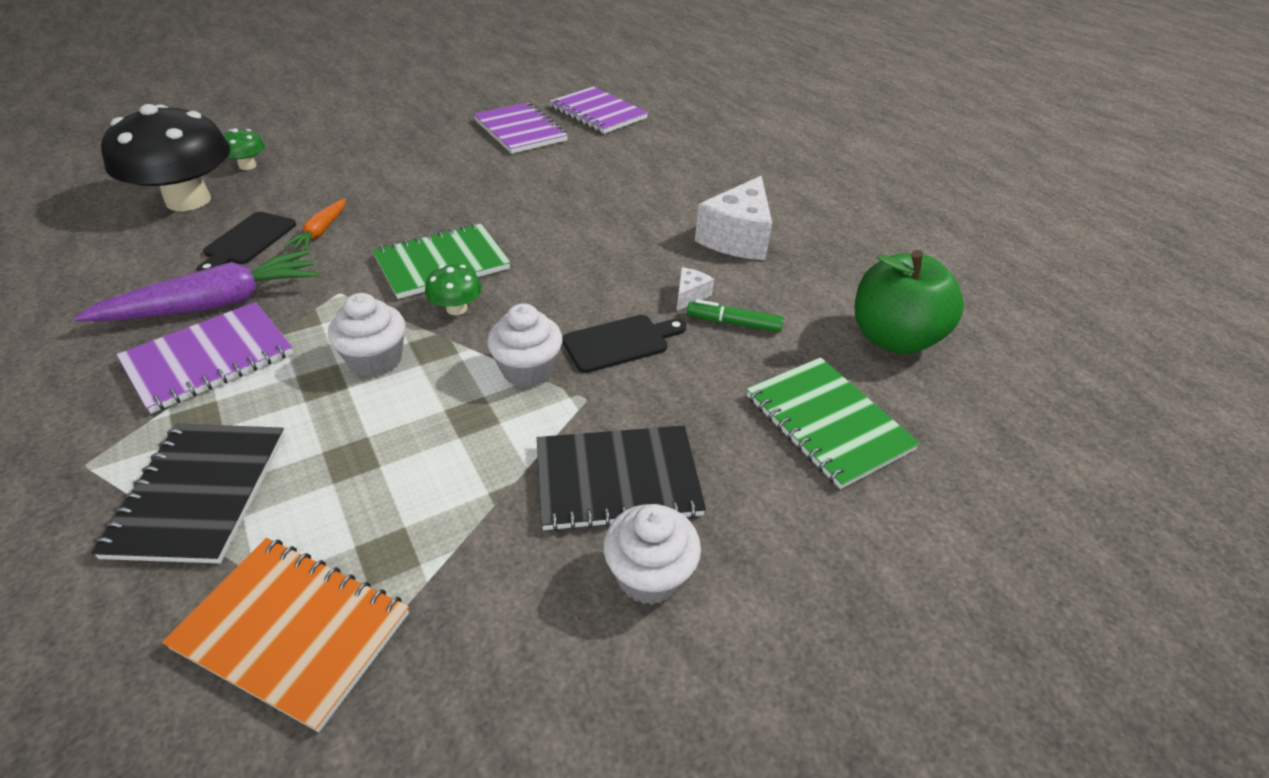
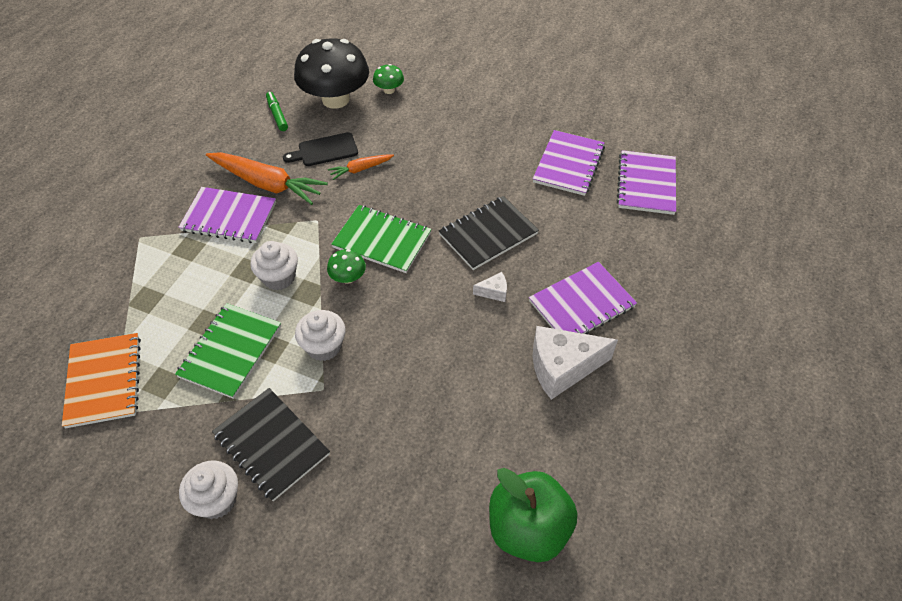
camera: 55 degrees right, 10 degrees up
(200, 493) = (150, 288): black notebook -> black notebook (488, 234)
(216, 303) = (267, 184): purple carrot -> orange carrot
(620, 342) = (385, 373): black cutting board -> none
(680, 197) = (581, 304): none -> purple notebook
(690, 296) = (465, 380): white cheese -> white cheese (494, 292)
(733, 323) = (458, 421): green marker -> green marker (277, 115)
(828, 423) = (400, 528): green notebook -> green notebook (231, 351)

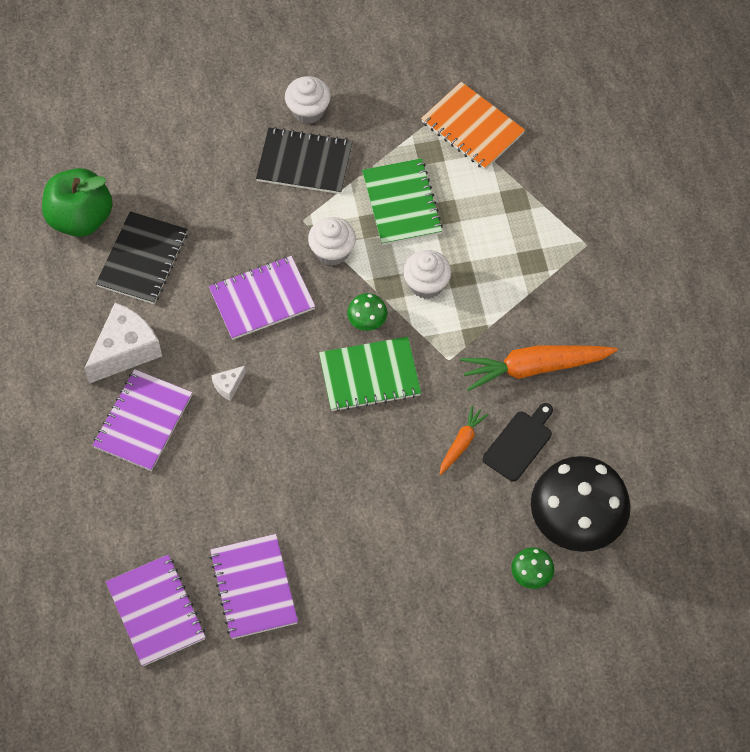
camera: 145 degrees right, 10 degrees up
(229, 217) = (531, 312): purple notebook -> purple notebook (262, 299)
(277, 115) = (615, 458): green marker -> none
(488, 234) = (276, 444): black notebook -> black notebook (142, 259)

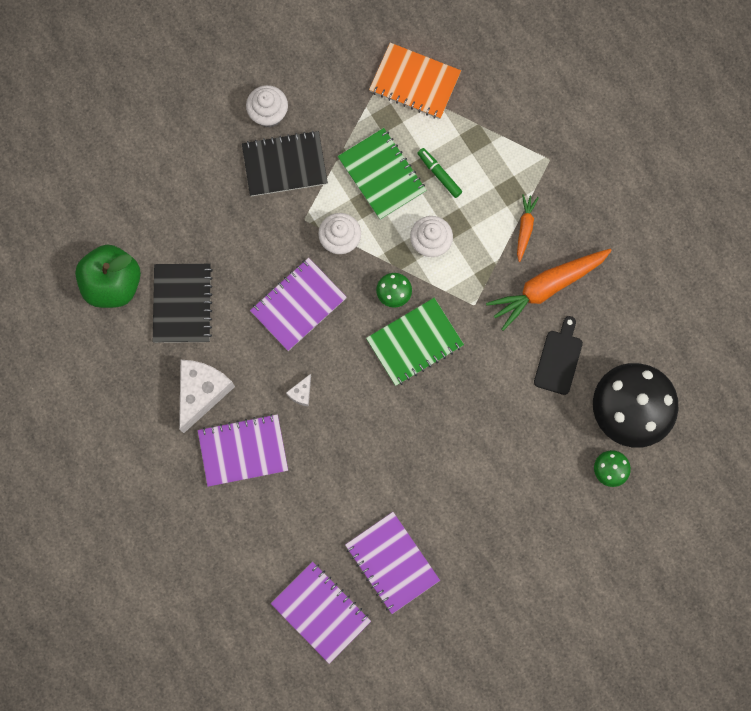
camera: 20 degrees left, 15 degrees up
(143, 421) = (243, 451): purple notebook -> purple notebook turned 75 degrees clockwise
(461, 443) = (512, 375): orange carrot -> orange carrot (525, 228)
(462, 222) = (439, 174): none -> green marker

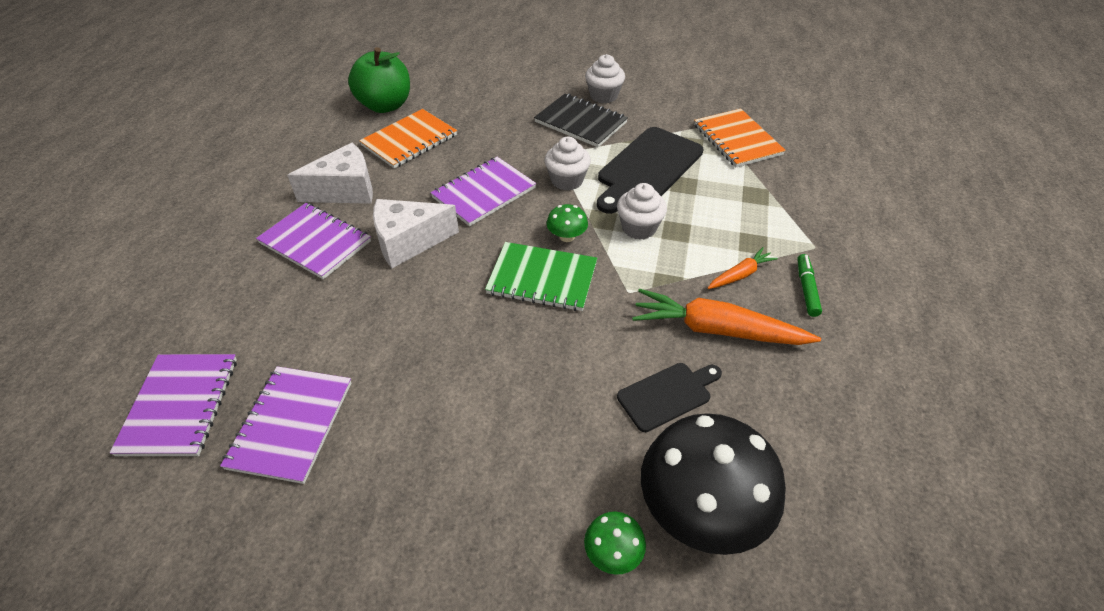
camera: 45 degrees right, 30 degrees down
(182, 304) = (409, 140): black notebook -> orange notebook
(298, 305) = (484, 193): purple notebook -> purple notebook turned 45 degrees counterclockwise
(301, 393) = (408, 242): white cheese -> white cheese, size x2.23
(381, 175) = (647, 168): green notebook -> black cutting board
(439, 174) = (697, 195): green marker -> green marker (806, 289)

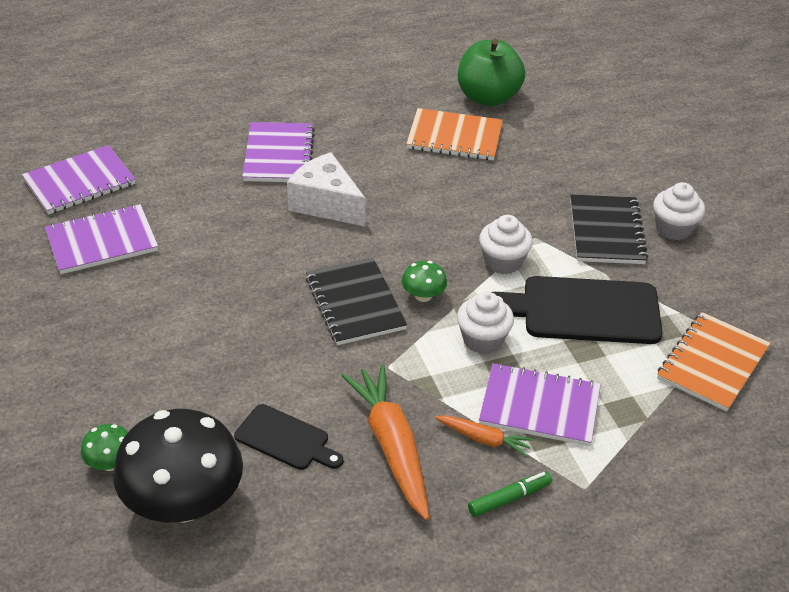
camera: 55 degrees right, 5 degrees down
(345, 190) = (352, 137): white cheese -> none
(484, 193) = (430, 217): purple notebook -> purple notebook (539, 407)
(542, 278) = (355, 303): green notebook -> black notebook

